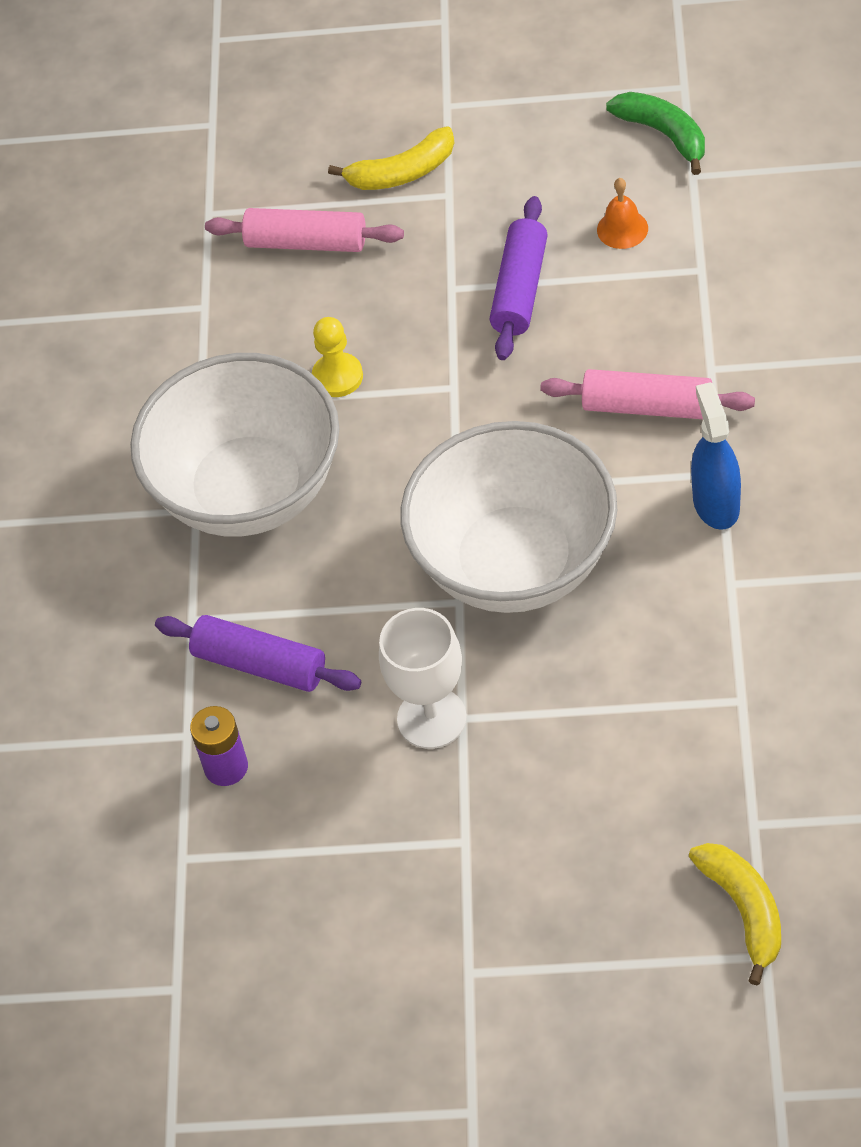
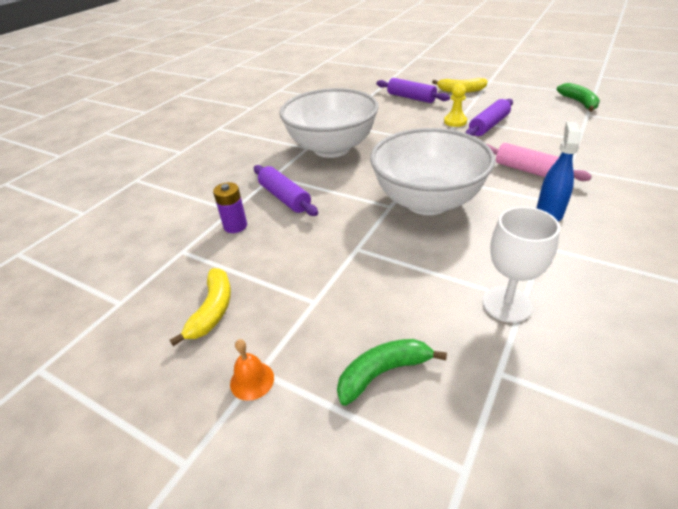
camera: 25 degrees right, 15 degrees down
(306, 242) = (411, 98): pink rolling pin -> purple rolling pin
(337, 377) = (394, 129): yellow pawn -> yellow pawn (455, 121)
(431, 718) = (342, 243): white goblet -> white goblet (507, 304)
(621, 895) = (383, 373): none -> green banana
(622, 229) = (546, 120): orange bell -> orange bell (252, 380)
(744, 910) = (464, 427): yellow banana -> yellow banana (212, 310)

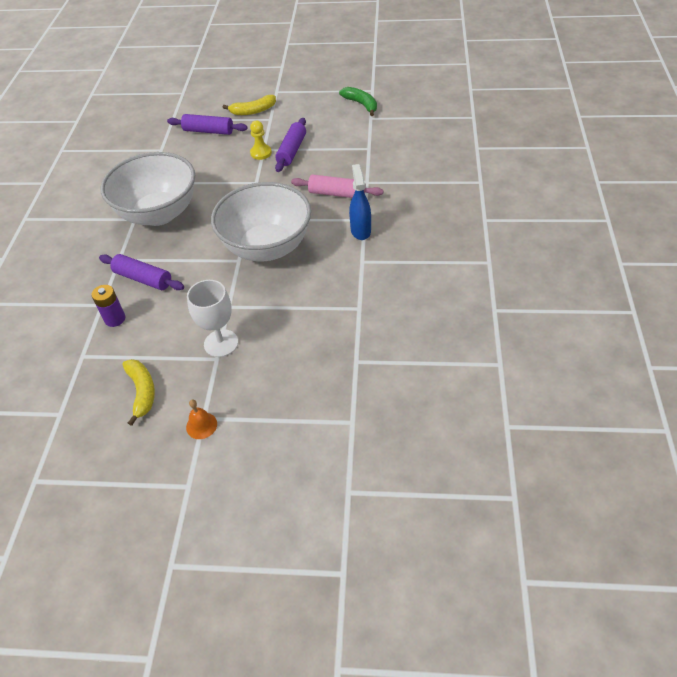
camera: 25 degrees left, 10 degrees up
(383, 373) = (286, 388): green banana -> none
(507, 304) = (349, 314): white goblet -> white goblet (221, 343)

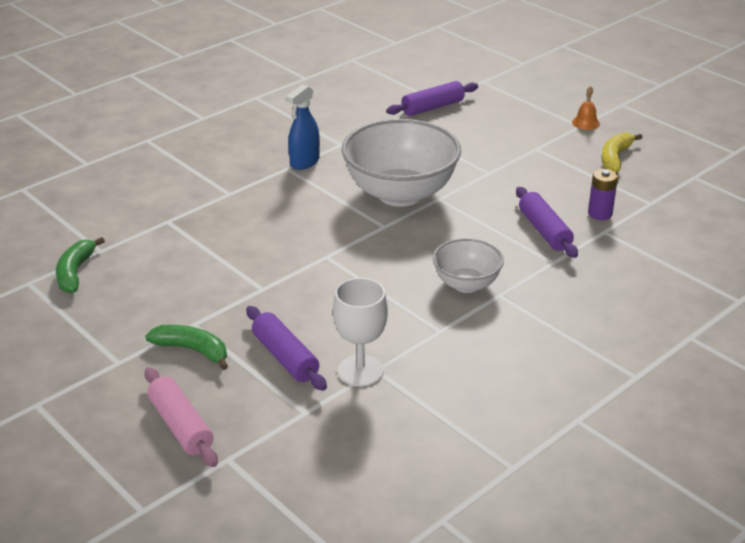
camera: 140 degrees left, 15 degrees down
(159, 213) = (466, 284): white bowl -> white bowl, size x0.54
(221, 343) = (523, 154): white goblet -> white goblet (360, 371)
(253, 111) = (192, 350): yellow banana -> green banana
(261, 153) = (272, 285): yellow pawn -> none
(292, 151) = (238, 266): purple rolling pin -> purple rolling pin (432, 107)
(337, 193) = (271, 199): pink rolling pin -> pink rolling pin (180, 426)

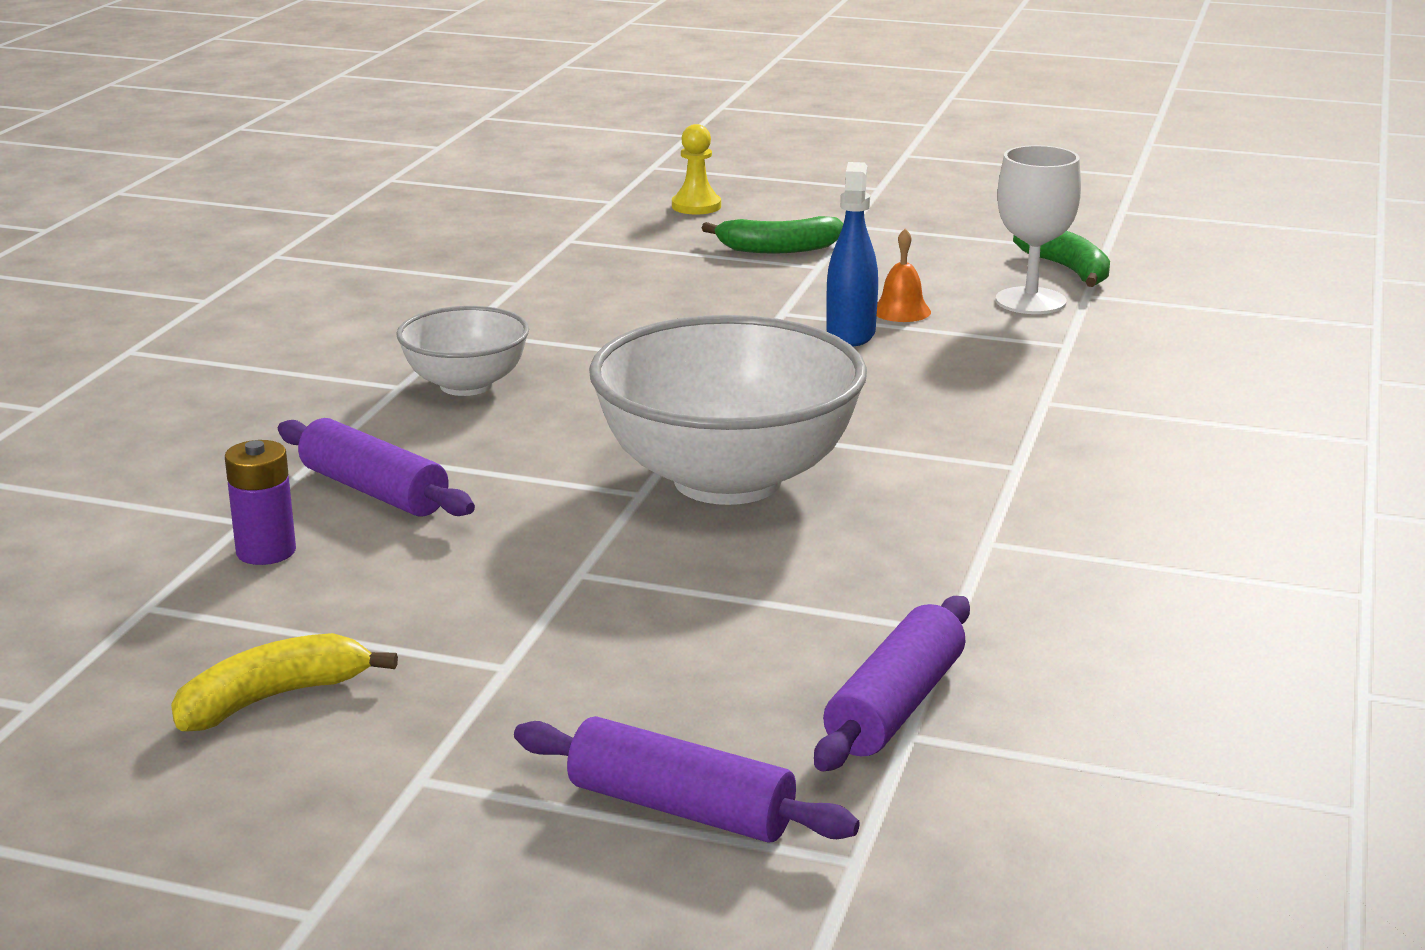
camera: 150 degrees right, 10 degrees down
(180, 426) = (696, 206): pink rolling pin -> yellow pawn
(285, 357) = (651, 267): purple rolling pin -> purple rolling pin (681, 808)
(304, 162) = (999, 485): blue spray bottle -> blue spray bottle (850, 333)
(360, 371) = (537, 277): white goblet -> white goblet (1030, 301)
(585, 123) = (407, 793): orange bell -> orange bell (901, 311)
(615, 158) = (272, 699): yellow banana -> yellow banana turned 120 degrees counterclockwise

